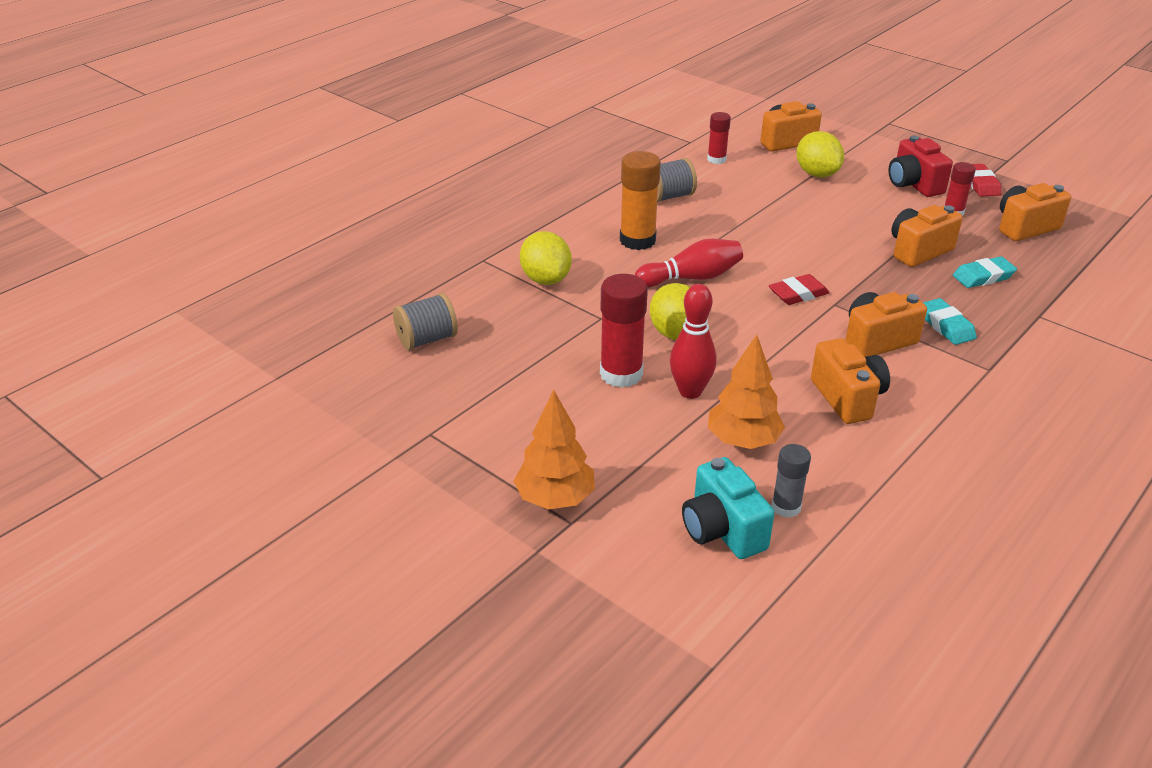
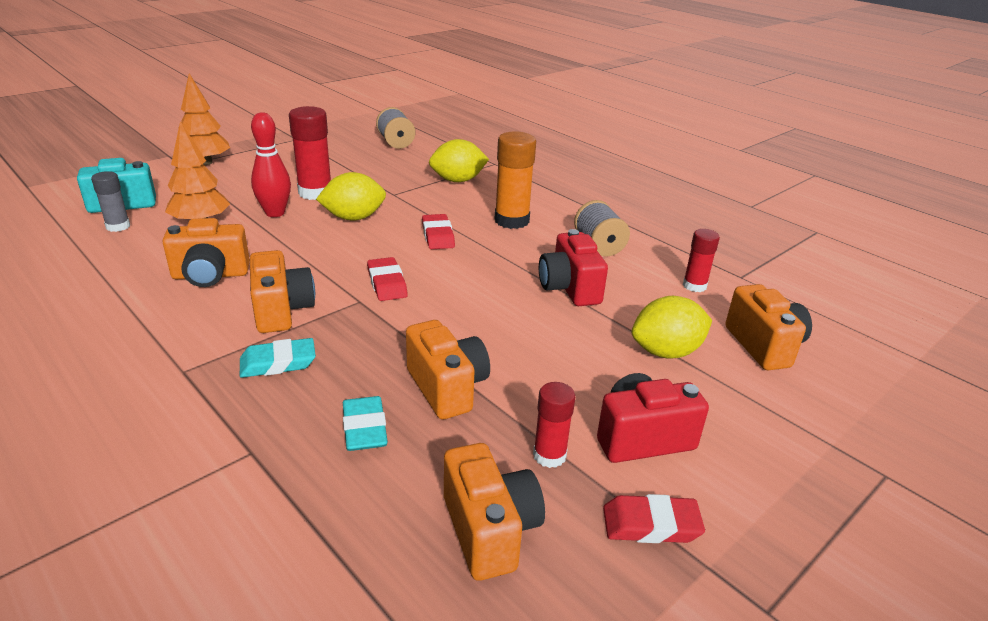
camera: 95 degrees right, 5 degrees down
(691, 278) = (438, 236): red bowling pin -> red eraser
(752, 209) = (569, 288): none -> red camera

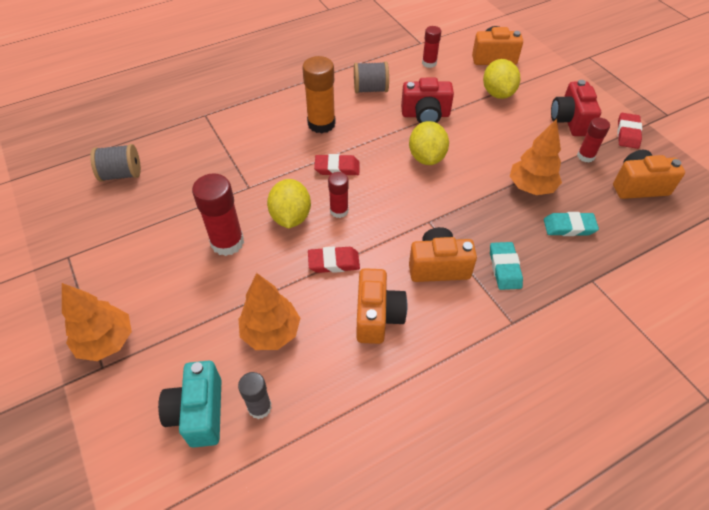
camera: 75 degrees left, 20 degrees up
(275, 213) = (265, 273): red bowling pin -> none
(368, 242) = (339, 211): none -> red glue stick
(387, 283) = (406, 204): red eraser -> red eraser (334, 262)
(447, 388) = (531, 187): orange camera -> orange tree
(458, 180) = (234, 142): yellow lemon -> yellow lemon (426, 157)

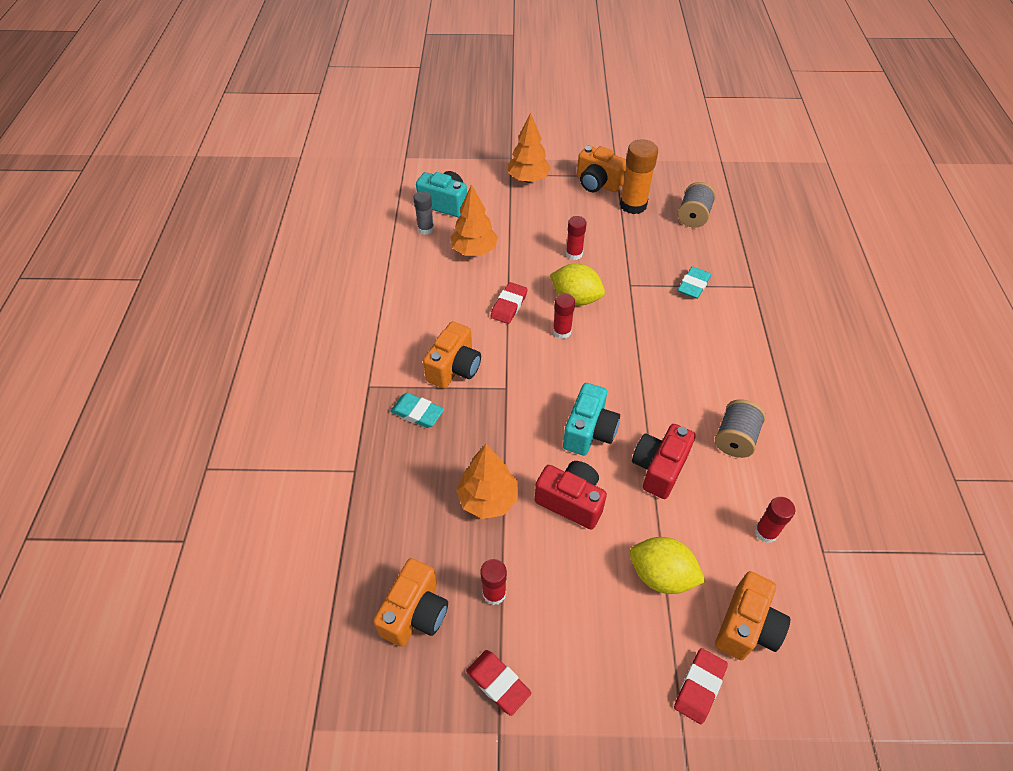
camera: 120 degrees right, 0 degrees up
(227, 242) = (574, 254): red glue stick -> red glue stick, size x0.59
(321, 124) = (692, 368): orange glue stick -> orange glue stick (633, 205)
(337, 168) = (617, 353): red eraser -> red eraser (699, 687)
(377, 316) = (441, 309): orange camera -> orange camera (597, 183)
(426, 157) = (589, 431): yellow lemon -> turquoise camera
(569, 227) = (418, 496): turquoise eraser -> turquoise eraser (693, 285)
(570, 121) = (561, 626): red camera -> red camera (571, 501)

